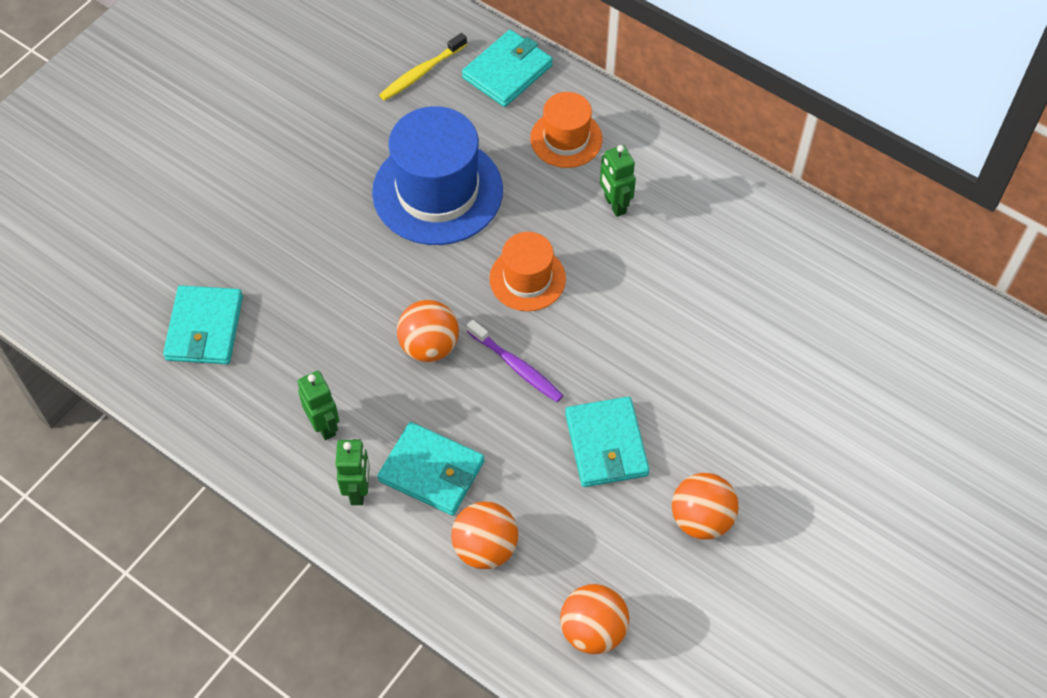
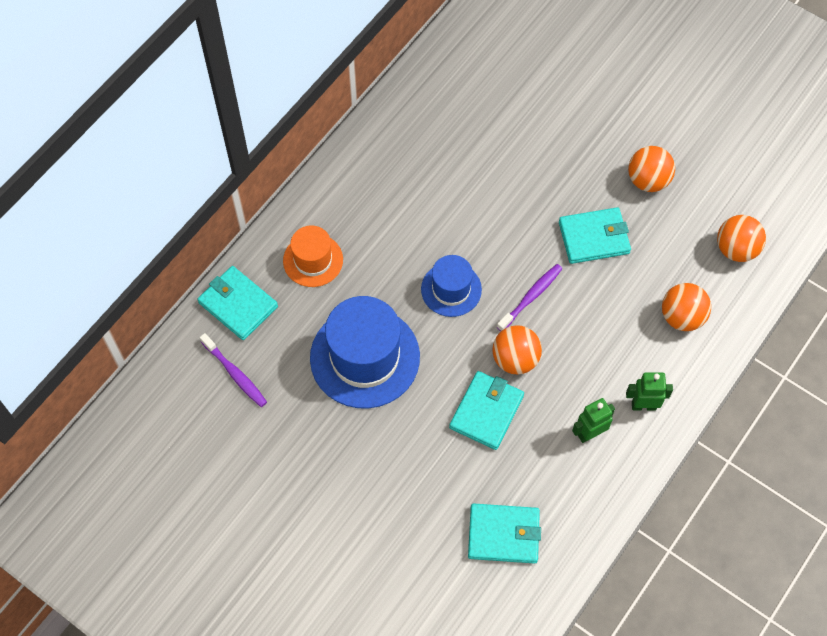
camera: 90 degrees left, 5 degrees up
(421, 73) = (235, 374): yellow toothbrush -> purple toothbrush
(431, 471) = (623, 354): turquoise wallet -> turquoise wallet (486, 412)
(527, 279) = (451, 289): orange hat -> blue hat
(614, 205) = (380, 226): green robot -> none

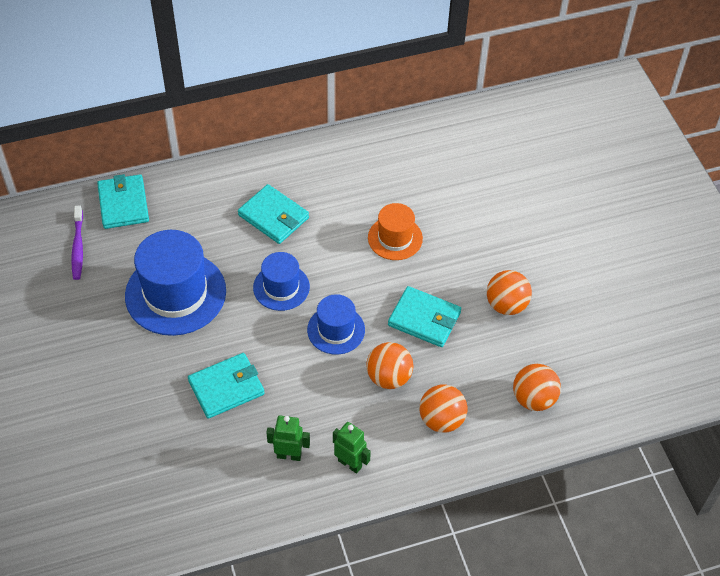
camera: 35 degrees right, 10 degrees down
(313, 260) = (202, 207): orange hat -> orange hat (395, 238)
(503, 534) = (156, 482): turquoise wallet -> turquoise wallet (273, 216)
(515, 359) = (282, 365): orange ball -> orange ball (389, 377)
(531, 297) = (336, 330): purple toothbrush -> blue hat

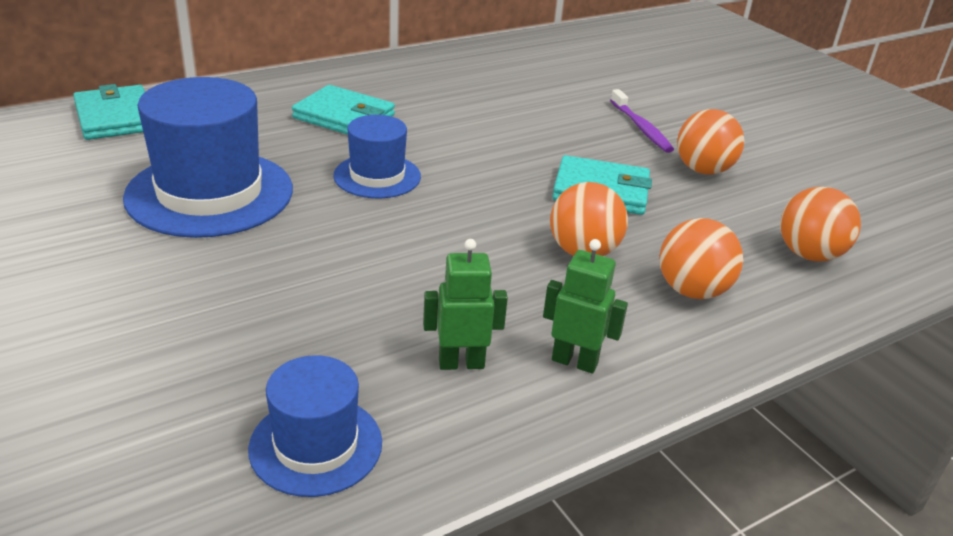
camera: 15 degrees left, 20 degrees down
(78, 247) = (41, 159): purple toothbrush -> purple toothbrush (641, 128)
(226, 387) = (320, 288): turquoise wallet -> none
(336, 330) = (477, 210): blue hat -> blue hat (316, 445)
(395, 238) = (520, 125): orange hat -> none

